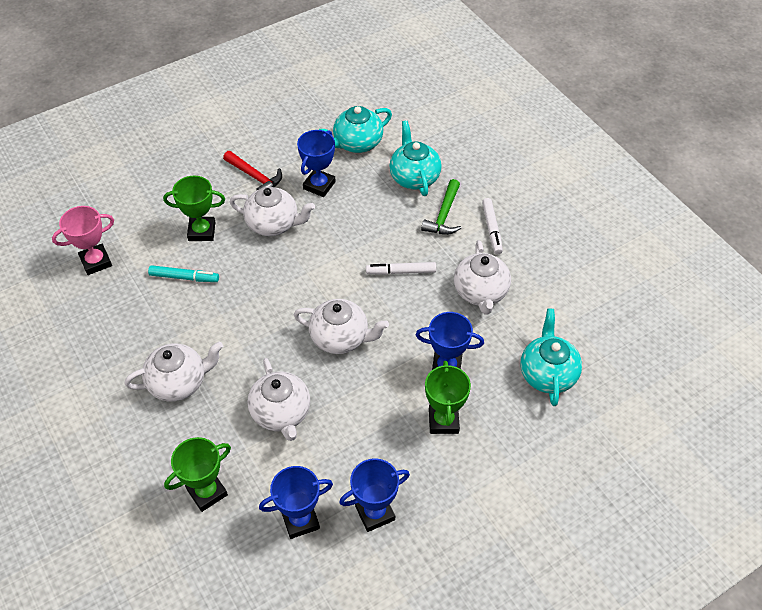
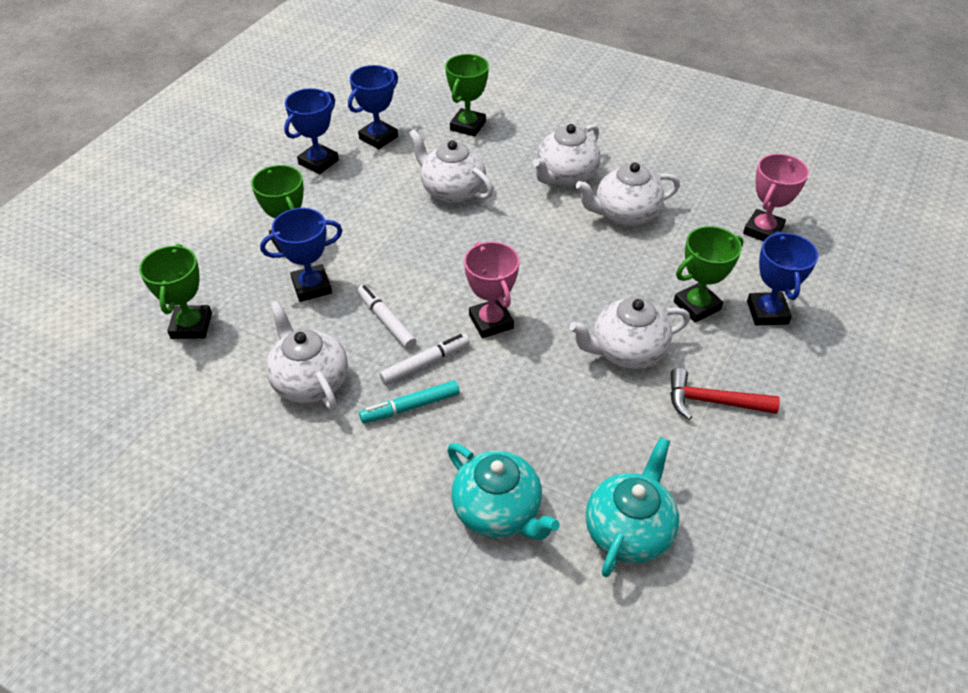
camera: 150 degrees right, 5 degrees down
(184, 277) = (659, 254): turquoise marker -> turquoise marker (410, 407)
(319, 185) = (620, 430): blue trophy -> blue trophy (767, 312)
(339, 281) = (491, 322): none -> pink trophy
(340, 338) = (444, 268): white teapot -> white teapot (625, 214)
(444, 215) = (416, 467): green hammer -> none
(491, 229) = (335, 478): white marker -> white marker (386, 321)
(547, 374) = (191, 326): turquoise teapot -> green trophy

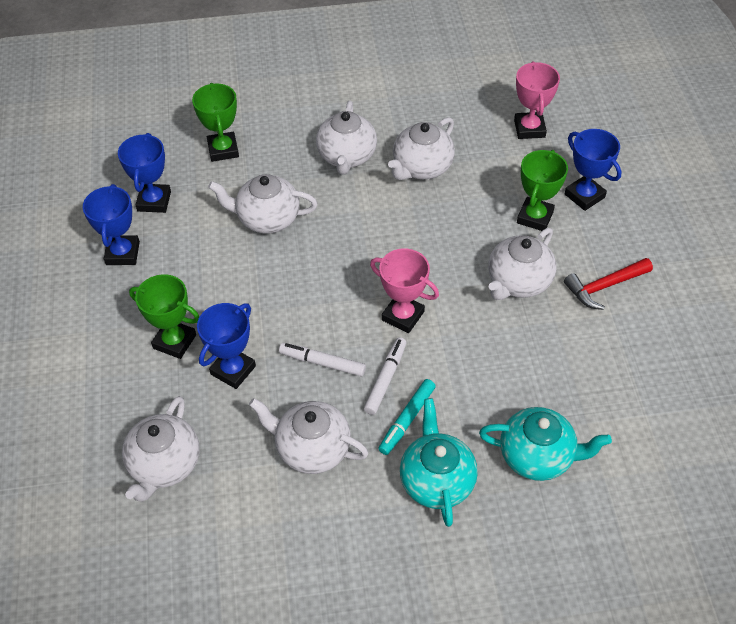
camera: 35 degrees left, 5 degrees up
(191, 326) = (164, 465): green trophy -> white teapot
(629, 530) = (629, 413): turquoise teapot -> turquoise teapot (436, 480)

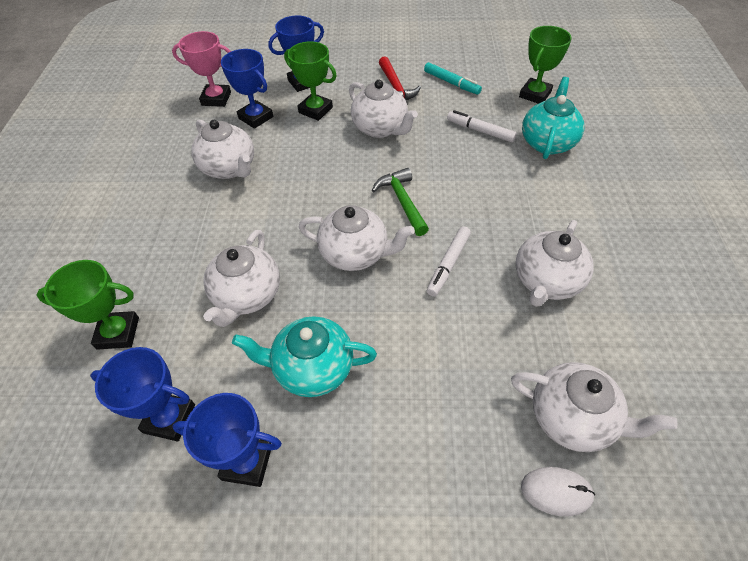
camera: 80 degrees left, 0 degrees up
(102, 450) = (556, 491): none -> white mouse
(174, 341) = (403, 401): green trophy -> green trophy (535, 94)
(233, 370) = (450, 342): blue trophy -> blue trophy (256, 117)
(346, 157) = (188, 220): white teapot -> white teapot (355, 254)
(385, 379) = (471, 220): white marker -> white marker (480, 131)
(403, 316) = (402, 201): pink trophy -> green hammer
(407, 420) = (514, 211): turquoise marker -> turquoise marker (451, 83)
(436, 480) = (573, 200): turquoise teapot -> turquoise teapot (312, 368)

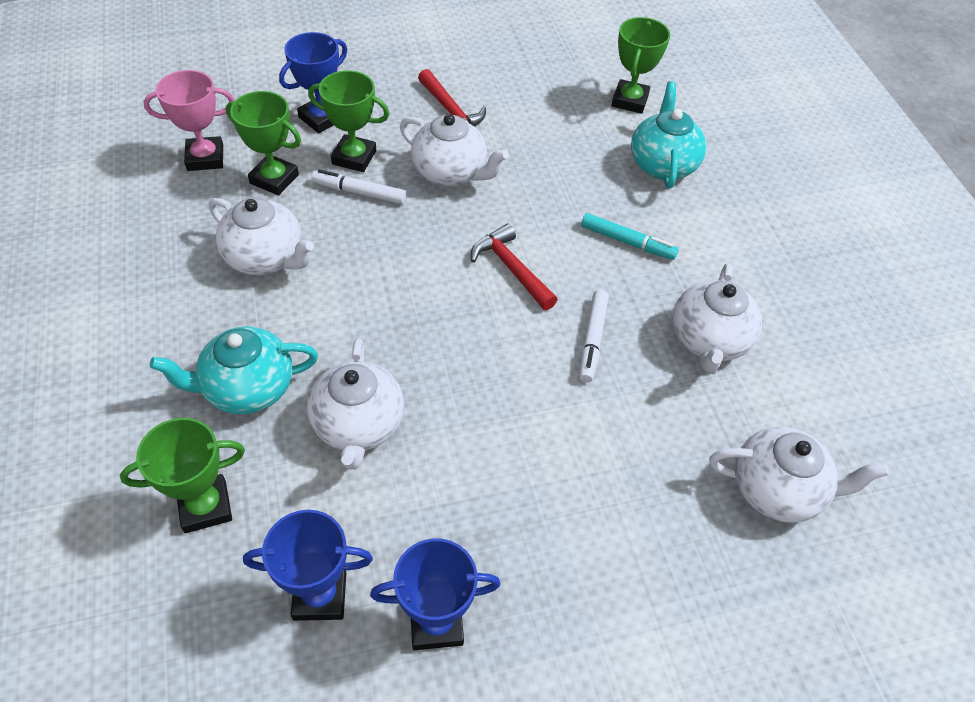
camera: 20 degrees left, 0 degrees up
(256, 117) = (274, 179): blue trophy -> green trophy
(312, 368) = (473, 497): turquoise teapot -> turquoise teapot (247, 388)
(355, 254) = (476, 347): white teapot -> none
(402, 201) = (511, 268): green hammer -> red hammer
(451, 83) = (521, 96): turquoise marker -> turquoise marker (627, 242)
(480, 131) = (577, 159): white marker -> white marker (359, 192)
(556, 491) = (781, 570): white mouse -> none

